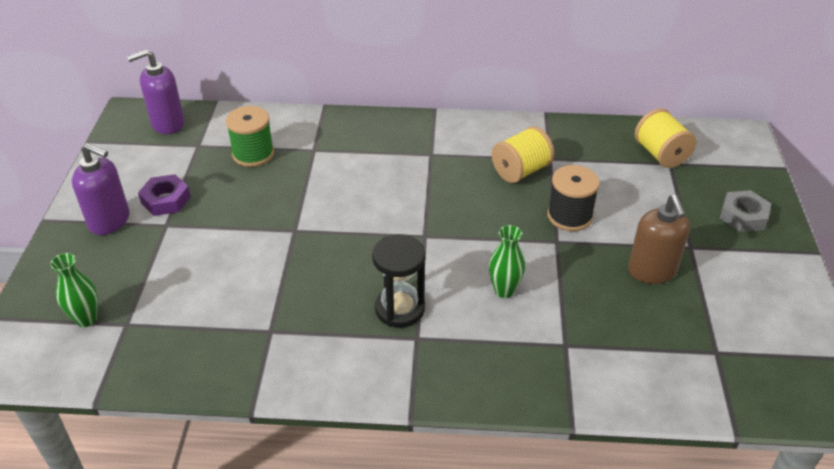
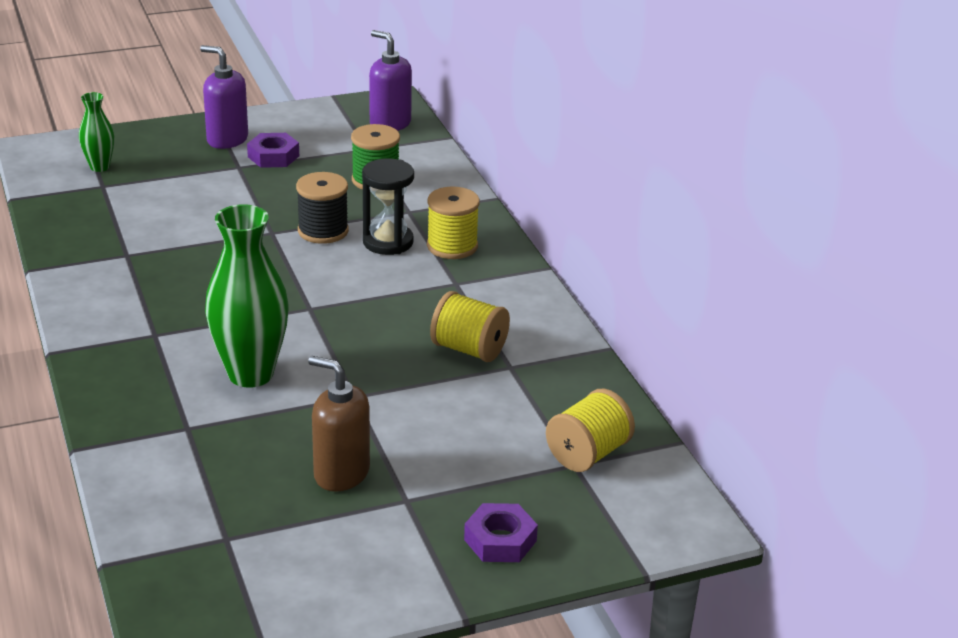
camera: 65 degrees right, 10 degrees down
(110, 221) = (227, 139): purple soap dispenser -> purple soap dispenser turned 120 degrees clockwise
(379, 142) = (452, 246): none -> yellow spool
(399, 309) = (190, 316): black hourglass -> black hourglass (388, 242)
(504, 290) = (250, 374): green vase -> green vase, size x1.92
(569, 216) = (406, 398): black spool -> black spool (323, 231)
(652, 271) = (341, 473): brown soap dispenser -> brown soap dispenser turned 60 degrees clockwise
(743, 216) = (500, 540): grey nut -> purple nut

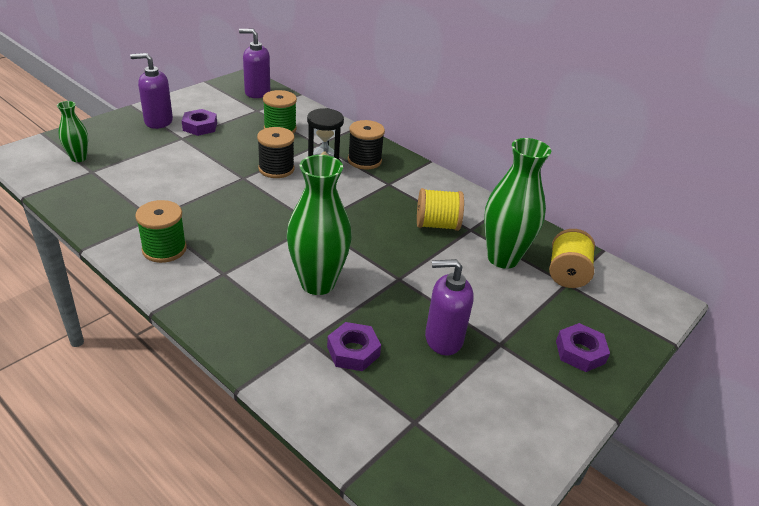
camera: 30 degrees left, 5 degrees up
(112, 292) = (164, 249): none -> green spool
(224, 453) = (353, 351): none -> purple nut
(341, 473) = (443, 339): brown soap dispenser -> purple soap dispenser
(452, 246) = (364, 160): yellow spool -> black spool
(517, 412) = (503, 258): none -> green vase

